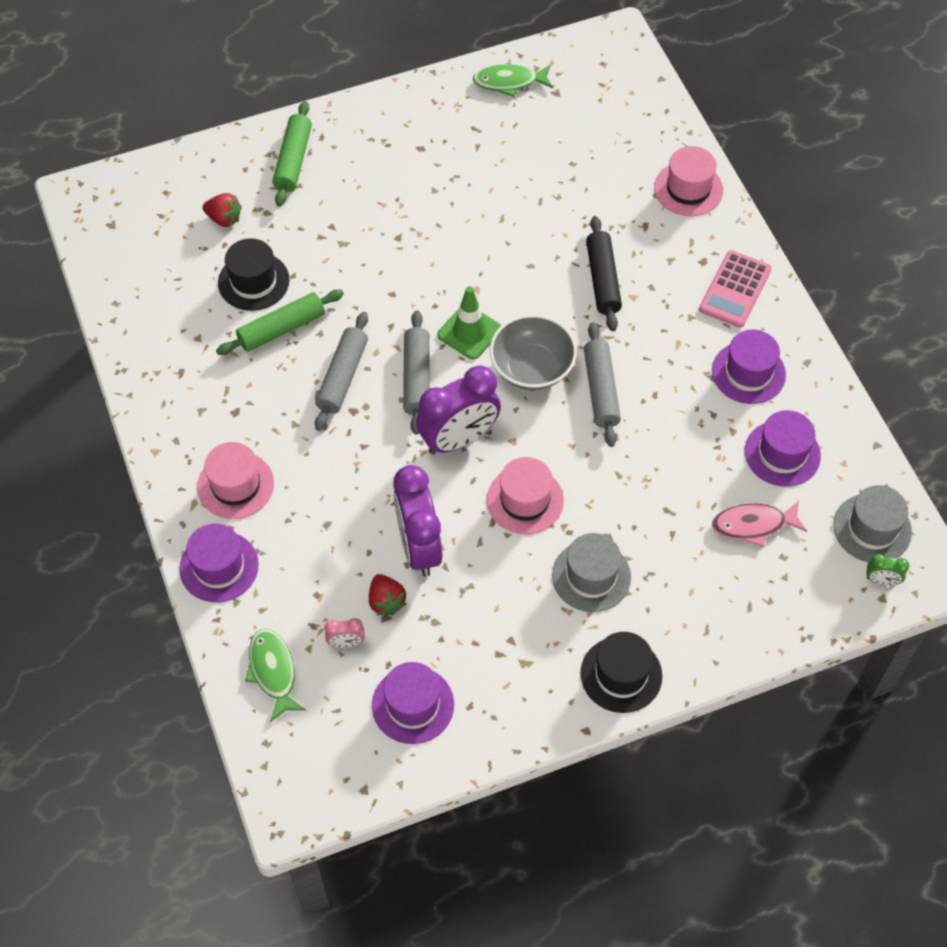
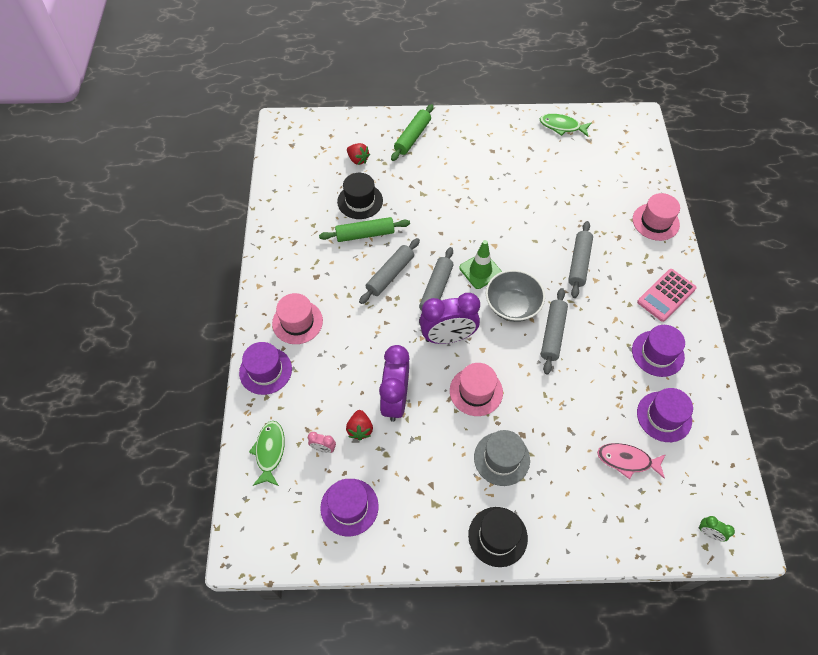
camera: 20 degrees right, 0 degrees up
(602, 279) = (579, 263): black rolling pin -> grey rolling pin
(872, 528) = (713, 492): grey hat -> none

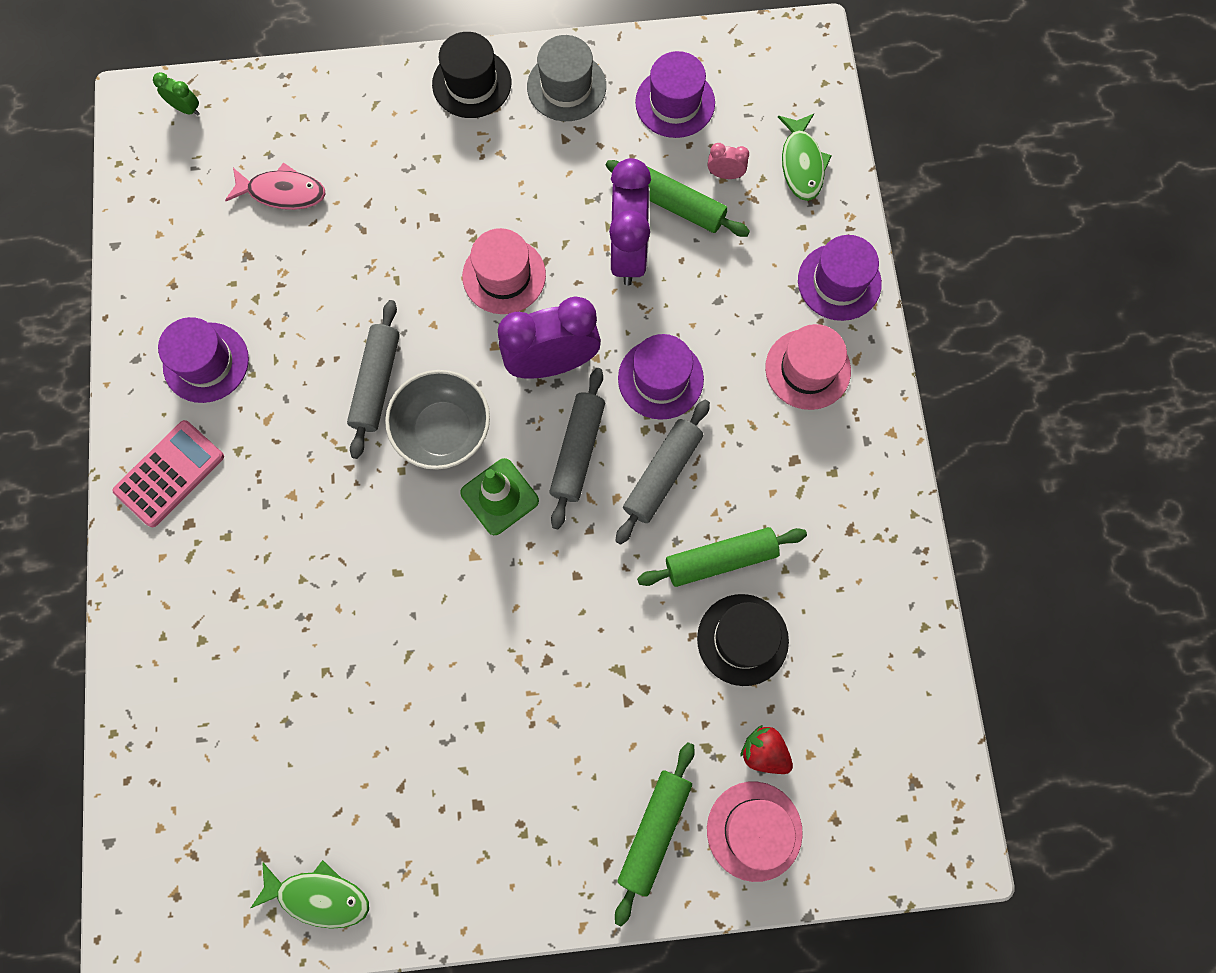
camera: 175 degrees right, 15 degrees up
(360, 429) = (676, 205): red strawberry -> green rolling pin
(501, 458) = (465, 181): grey hat -> grey hat (566, 86)
(579, 263) = (318, 529): grey rolling pin -> none
(655, 222) = (157, 638): pink hat -> pink hat (754, 830)
(664, 416) = (216, 260): purple hat -> purple hat (660, 379)

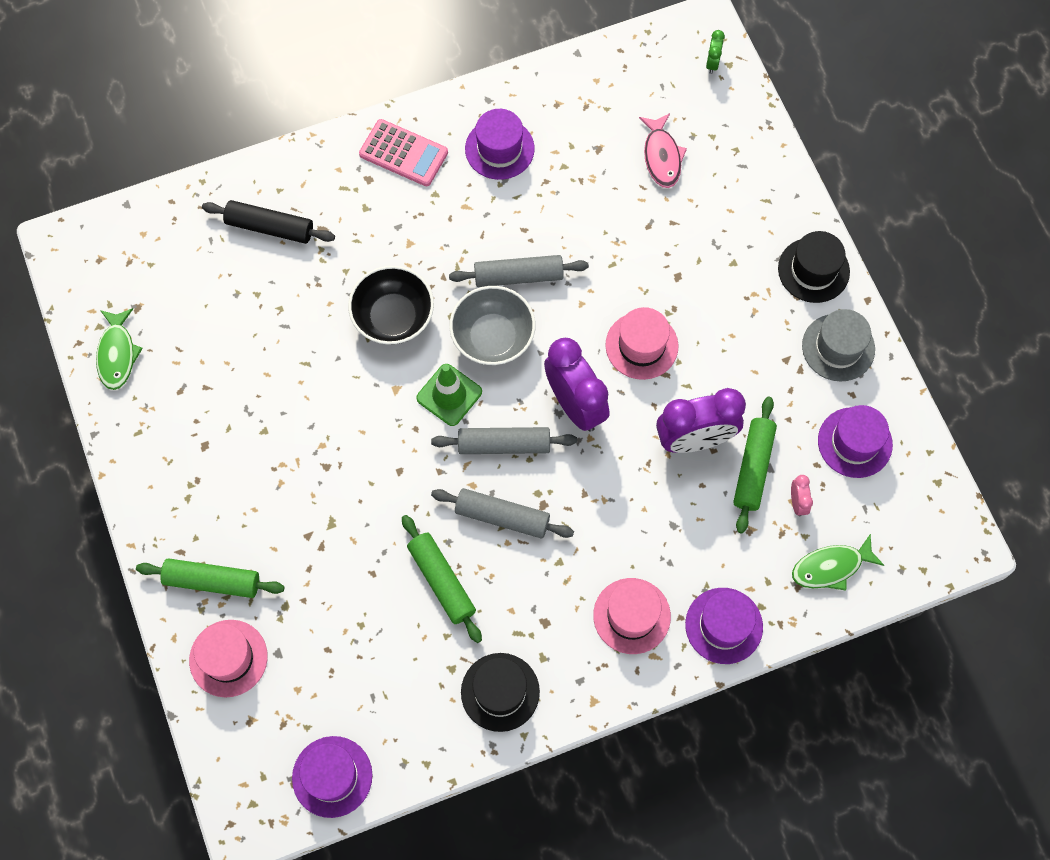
camera: 75 degrees right, 5 degrees down
(210, 659) = (270, 227): none -> black rolling pin
(381, 537) = (393, 317): none -> black bowl
(660, 379) = (586, 494): purple hat -> purple hat (332, 776)
(742, 639) = (379, 614): black hat -> black hat (500, 692)
(764, 752) = (292, 652): red strawberry -> none

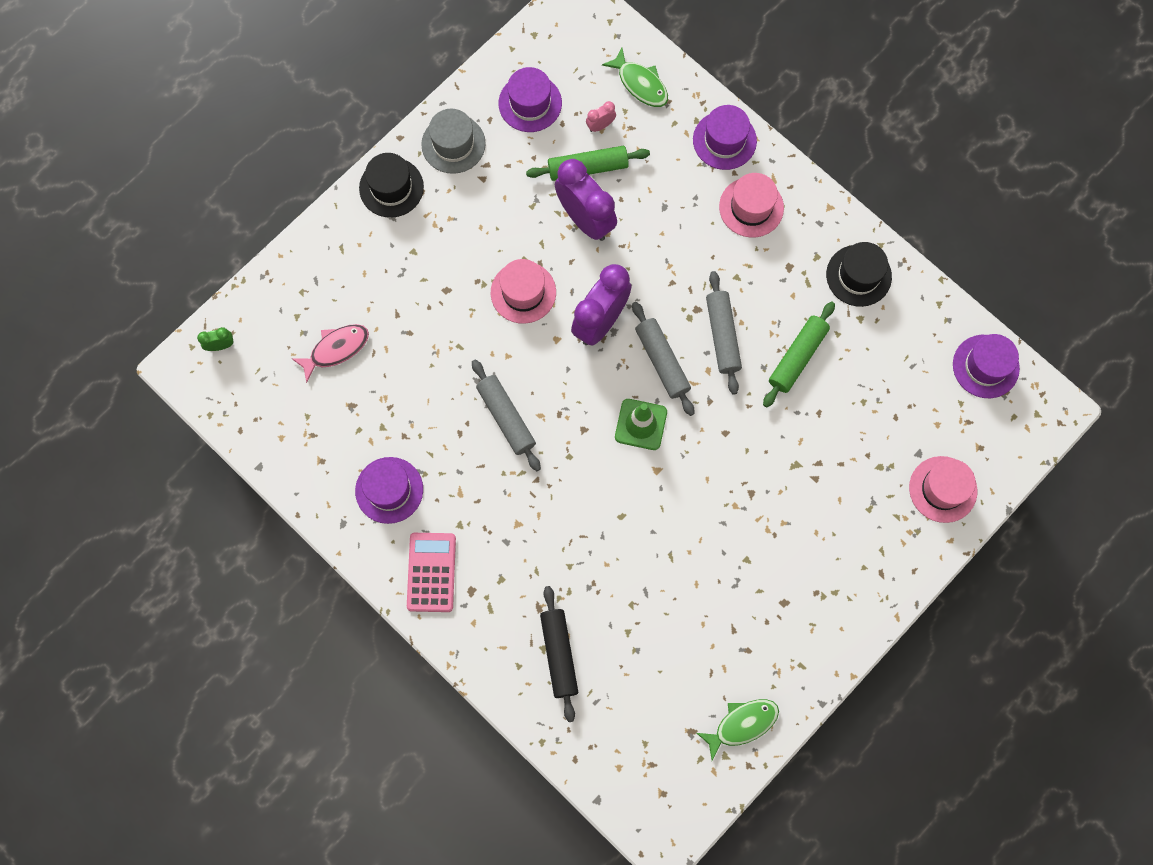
camera: 115 degrees left, 5 degrees up
(212, 581) = (891, 534): green rolling pin -> none
(393, 317) = (593, 503): black bowl -> none
(493, 337) = (572, 413): grey bowl -> none

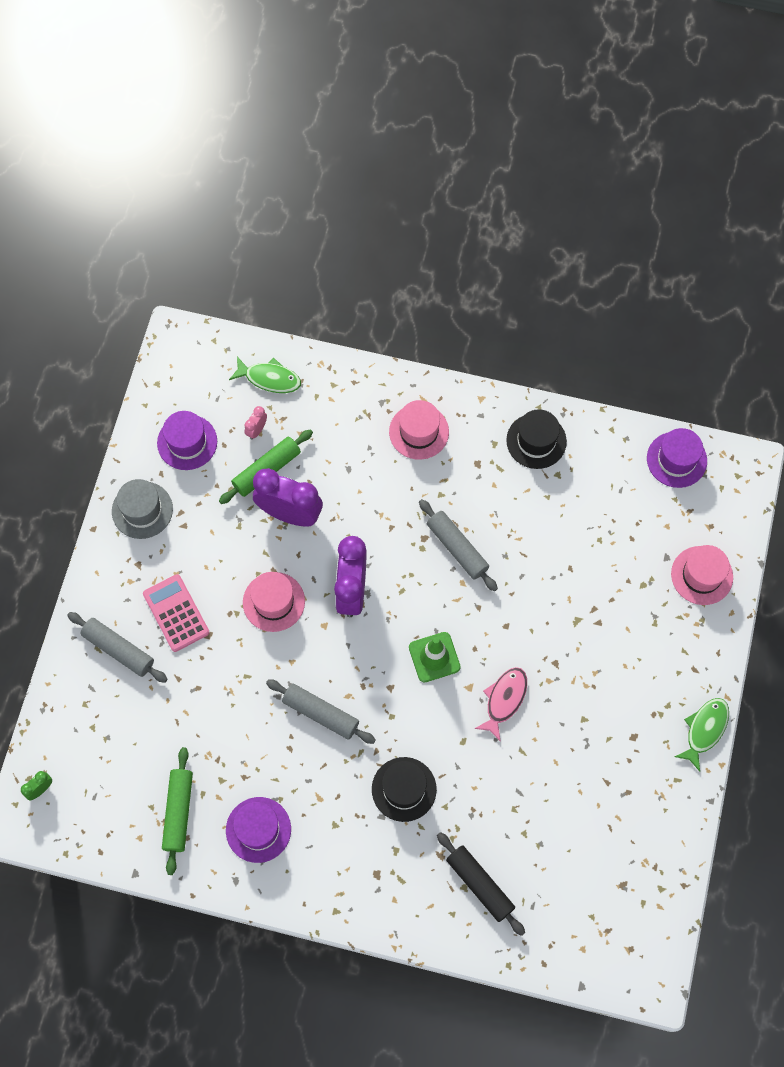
camera: 30 degrees left, 5 degrees down
(336, 349) = (143, 736): pink fish -> pink fish (504, 700)
(391, 187) = (110, 574): black hat -> black hat (404, 789)
(431, 572) = (334, 878): pink calculator -> pink calculator (176, 613)
(662, 361) = (421, 596): grey rolling pin -> grey rolling pin (119, 649)
(724, 140) = (365, 389): purple hat -> none
(742, 724) = (659, 855): green fish -> green fish (704, 730)
(797, 357) = (527, 533): green rolling pin -> green rolling pin (178, 812)

